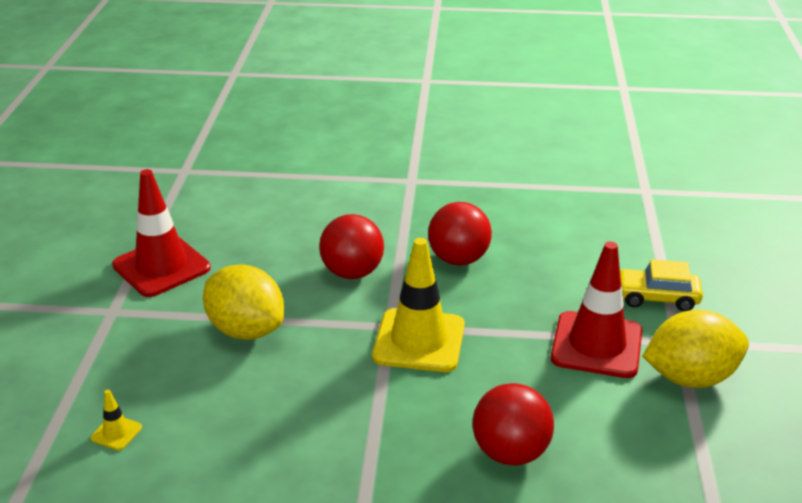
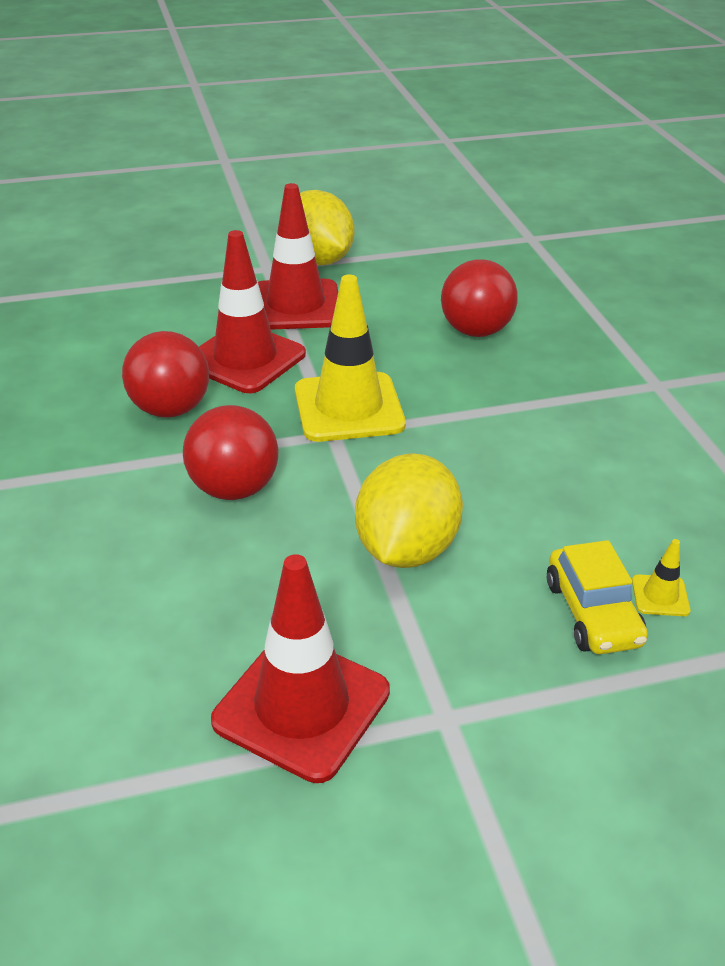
camera: 110 degrees left, 5 degrees up
(514, 302) = (245, 359): none -> red traffic cone
(656, 298) = (200, 282): yellow car -> yellow car (592, 613)

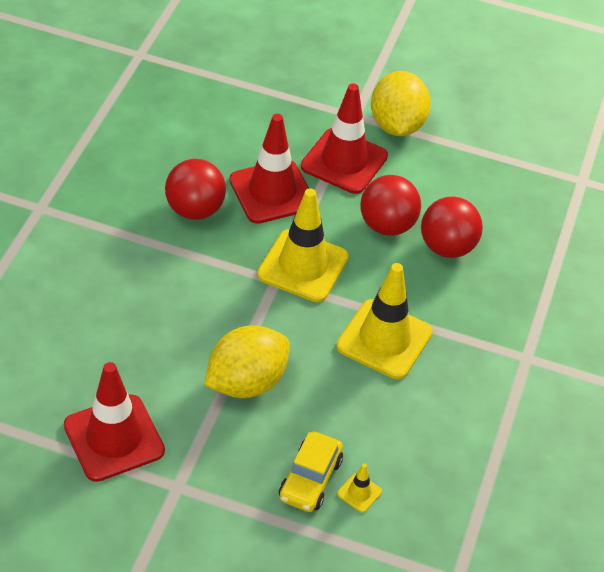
camera: 30 degrees right, 10 degrees up
(234, 488) = (186, 288): red ball -> red ball (387, 225)
(508, 433) = (384, 339): none -> yellow traffic cone

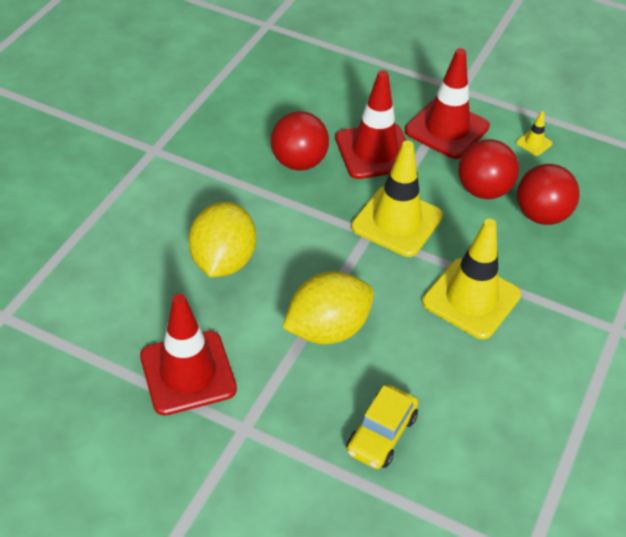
camera: 10 degrees right, 0 degrees up
(359, 492) = (431, 453): yellow traffic cone -> yellow traffic cone (534, 143)
(397, 125) = (500, 100): yellow lemon -> yellow lemon (223, 261)

